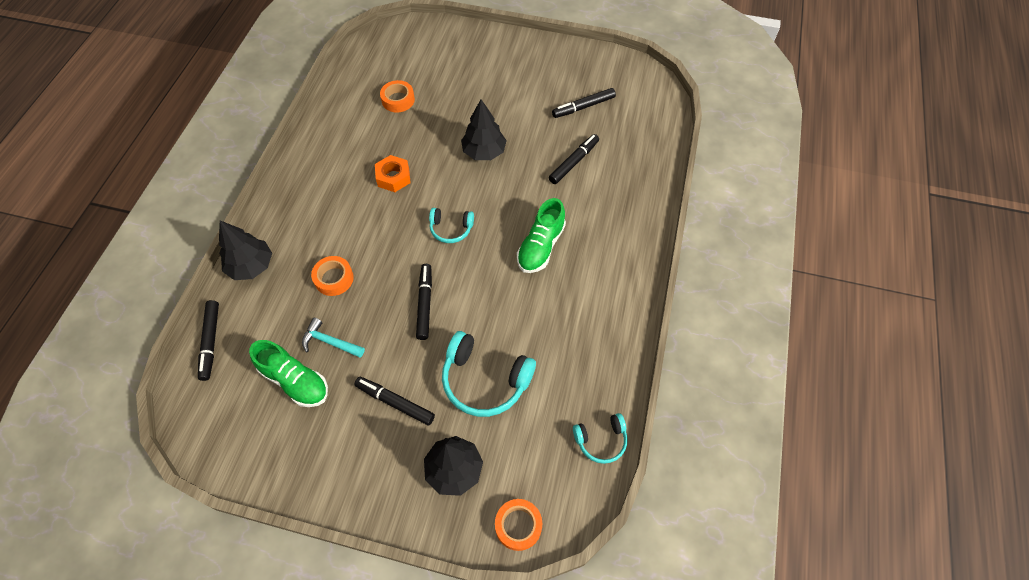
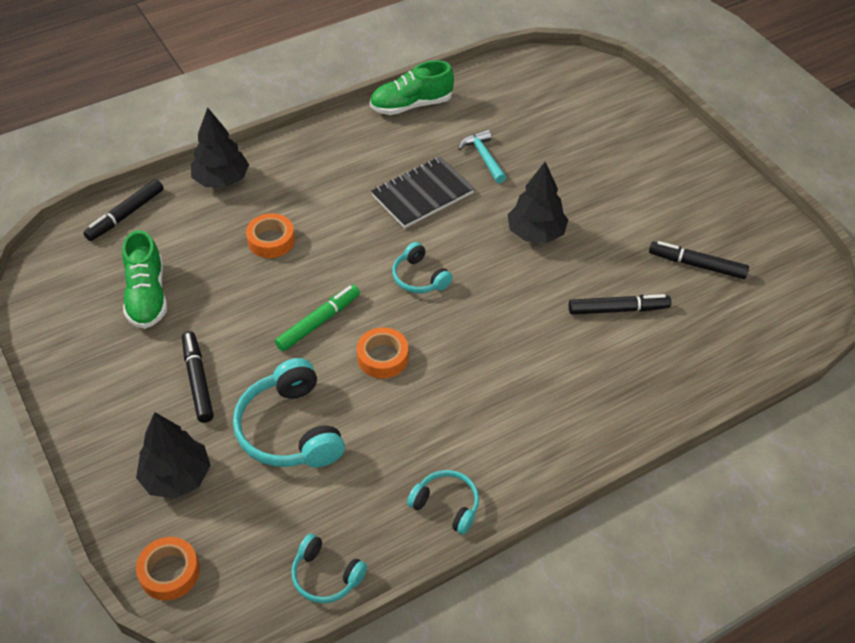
camera: 45 degrees right, 10 degrees down
(329, 342) = (207, 288): turquoise hammer -> turquoise hammer (483, 157)
(393, 177) = (422, 194): orange nut -> black notebook
(398, 100) = (509, 129): orange tape -> orange tape (382, 357)
(425, 304) = (318, 322): black marker -> green marker
(540, 246) = (484, 360): green shoe -> green shoe (411, 105)
(614, 343) = (446, 505): none -> turquoise headphones

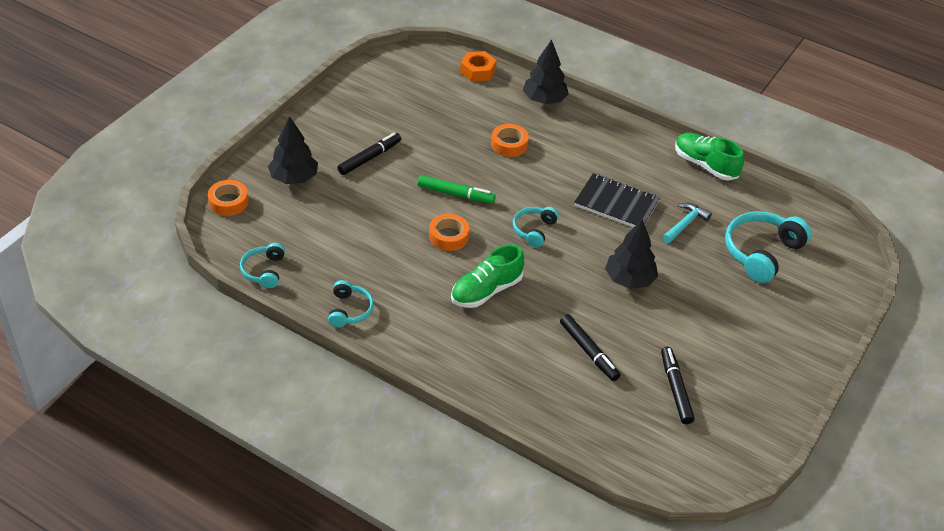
camera: 60 degrees right, 5 degrees down
(125, 215) = (478, 71): black marker -> orange nut
(147, 296) = (419, 109): green shoe -> green shoe (486, 291)
(290, 429) = (360, 214): turquoise headphones -> turquoise headphones (761, 252)

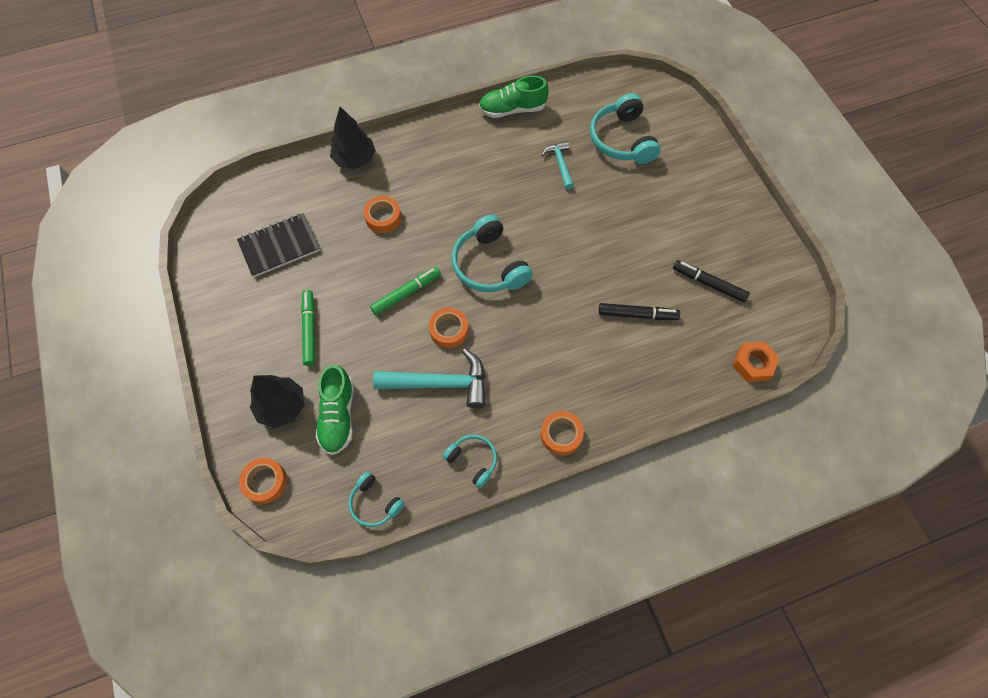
camera: 50 degrees left, 20 degrees up
(369, 158) = (309, 330): black marker -> green marker
(397, 256) = (440, 383): none -> turquoise hammer
(423, 355) = (561, 435): none -> orange tape
(478, 71) = (279, 181): orange nut -> orange nut (753, 364)
(486, 291) = (527, 342): green shoe -> green shoe (338, 416)
(534, 230) = (489, 265): turquoise headphones -> turquoise headphones, size x1.76
(616, 203) = (506, 192): black notebook -> black notebook (279, 246)
(629, 279) = (587, 238): black tree -> none

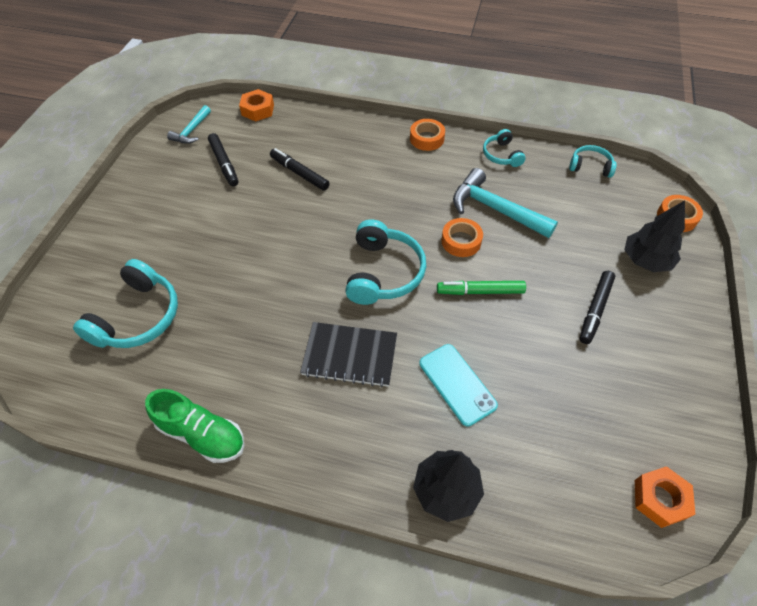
camera: 145 degrees left, 10 degrees down
(226, 222) = (659, 499): none -> orange nut
(279, 246) = (597, 420): black notebook -> black notebook (350, 355)
(309, 330) = (595, 310): green marker -> black marker
(338, 416) = (595, 230): green shoe -> none
(375, 503) = (590, 166): turquoise headphones -> turquoise headphones turned 60 degrees counterclockwise
(383, 217) = (457, 384): orange tape -> turquoise phone
(560, 164) = (224, 329): turquoise hammer -> turquoise hammer (191, 131)

